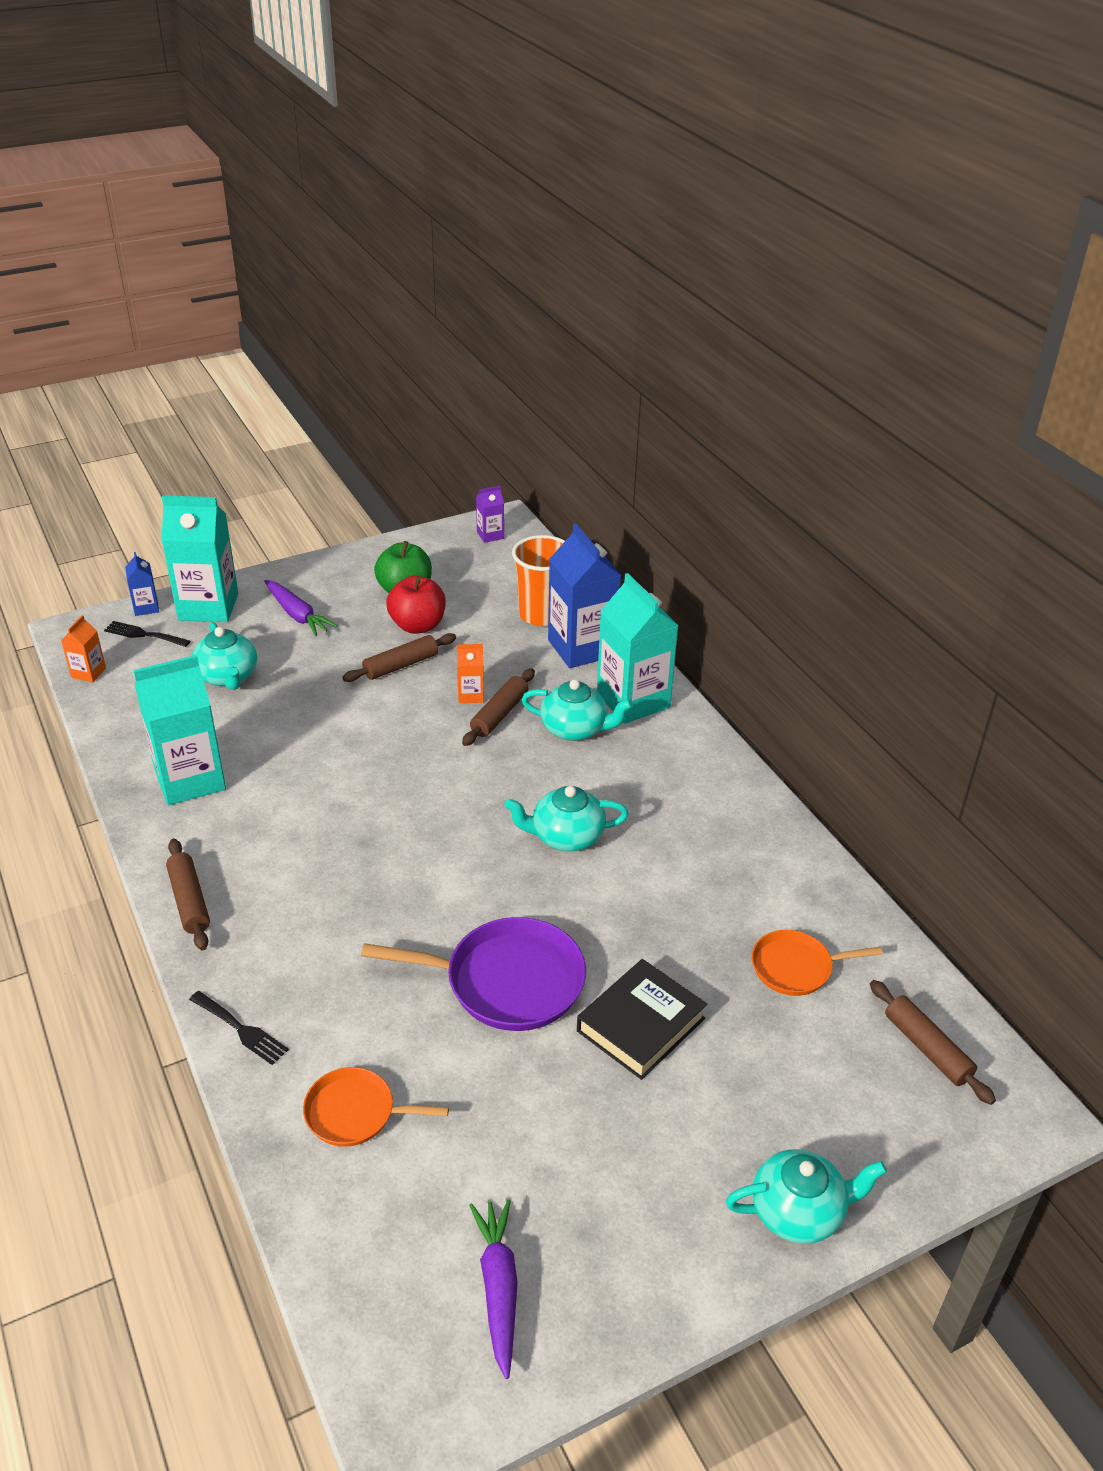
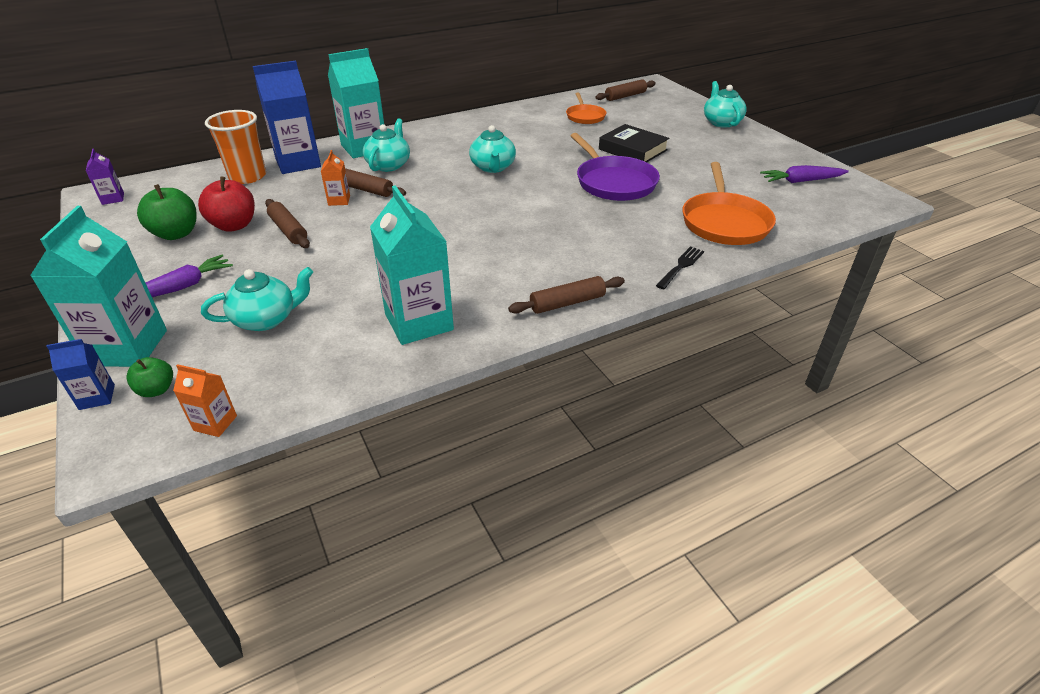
camera: 90 degrees left, 0 degrees up
(143, 634) = (156, 390): black fork -> green apple
(355, 1112) = (724, 222): orange pan -> orange pan, size x1.68
(507, 981) = (614, 182): purple pan -> purple pan turned 150 degrees clockwise

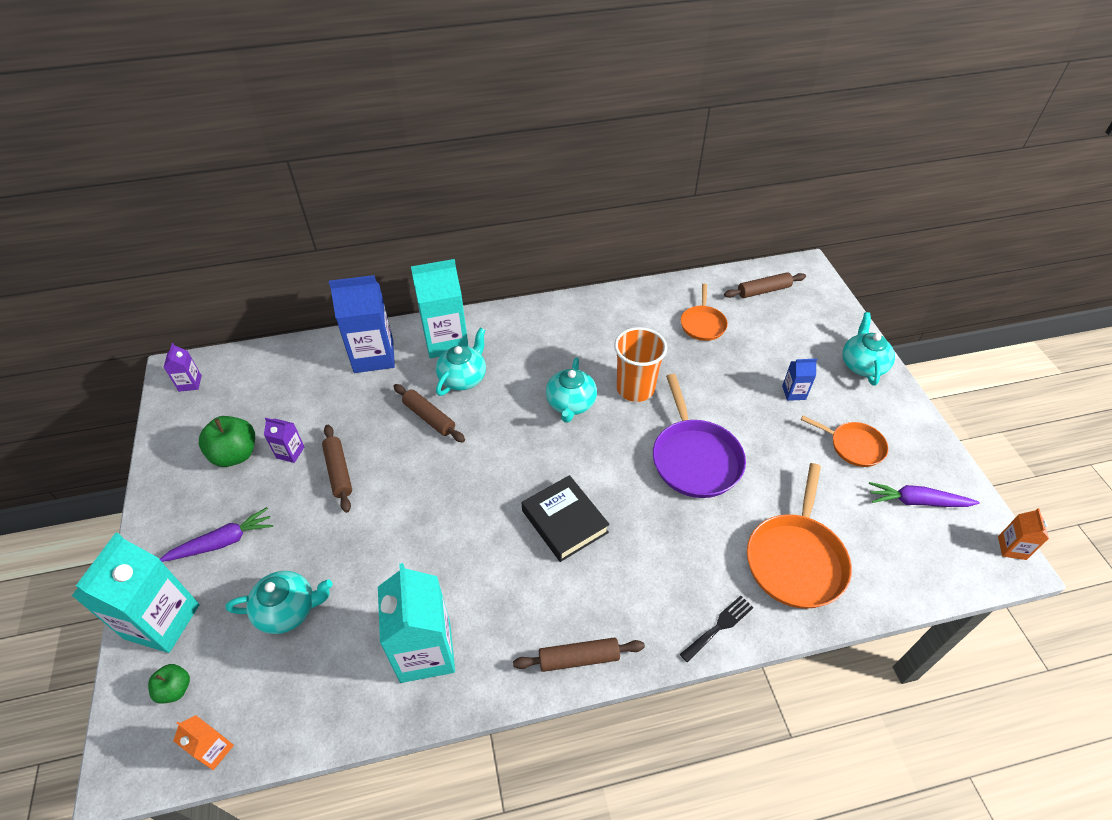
camera: 15 degrees right, 10 degrees up
(97, 397) = (126, 685): blue carton -> blue carton (794, 393)
(234, 225) = (290, 452): red apple -> purple carton
(247, 176) = (320, 371): orange cup -> orange cup (635, 388)
(339, 200) = (398, 431): orange carton -> orange carton (1011, 548)
(632, 150) = (737, 400): black book -> black book (564, 521)
(737, 161) = (854, 446): none -> orange pan

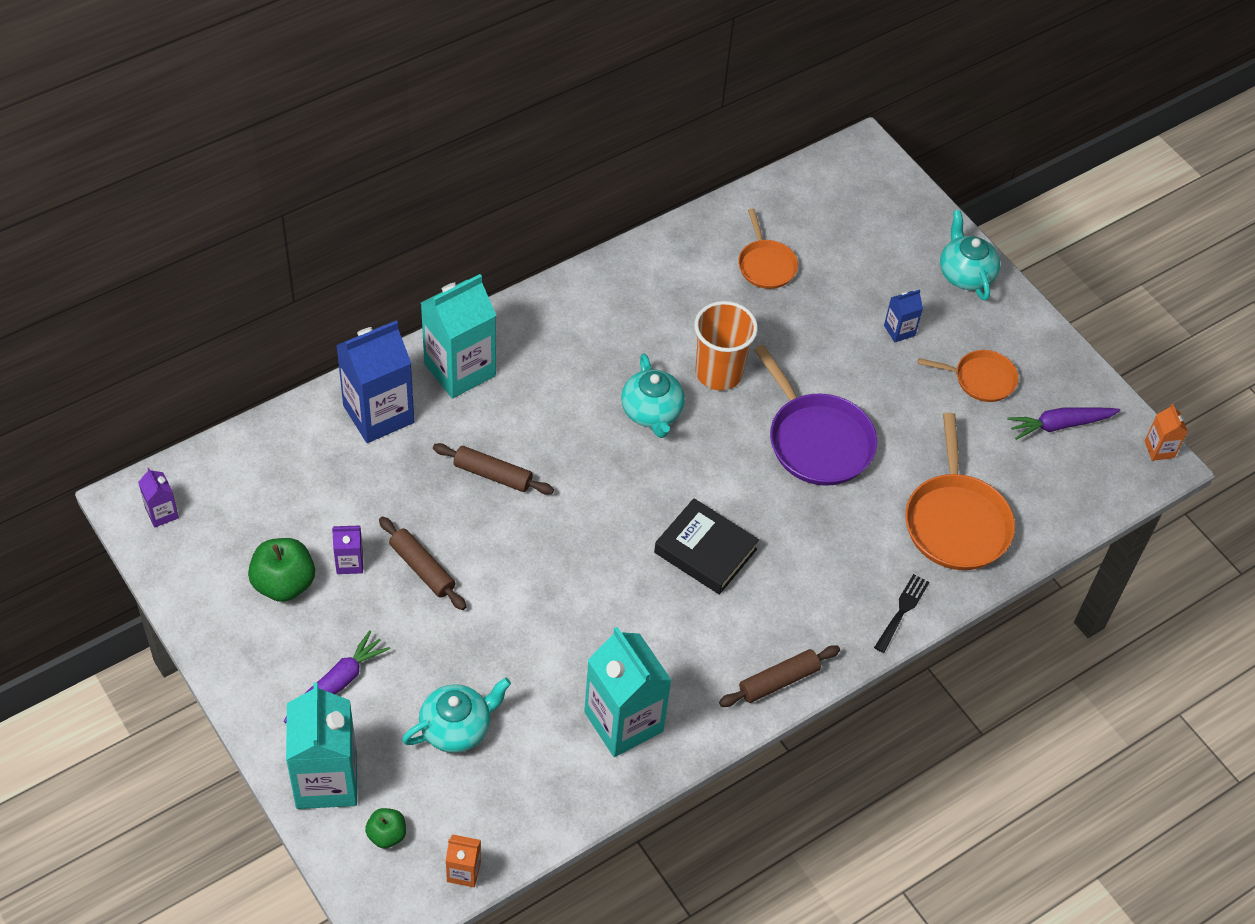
camera: 25 degrees left, 5 degrees up
(463, 378) = (507, 413): turquoise teapot -> none
(763, 291) = (823, 198): brown rolling pin -> none

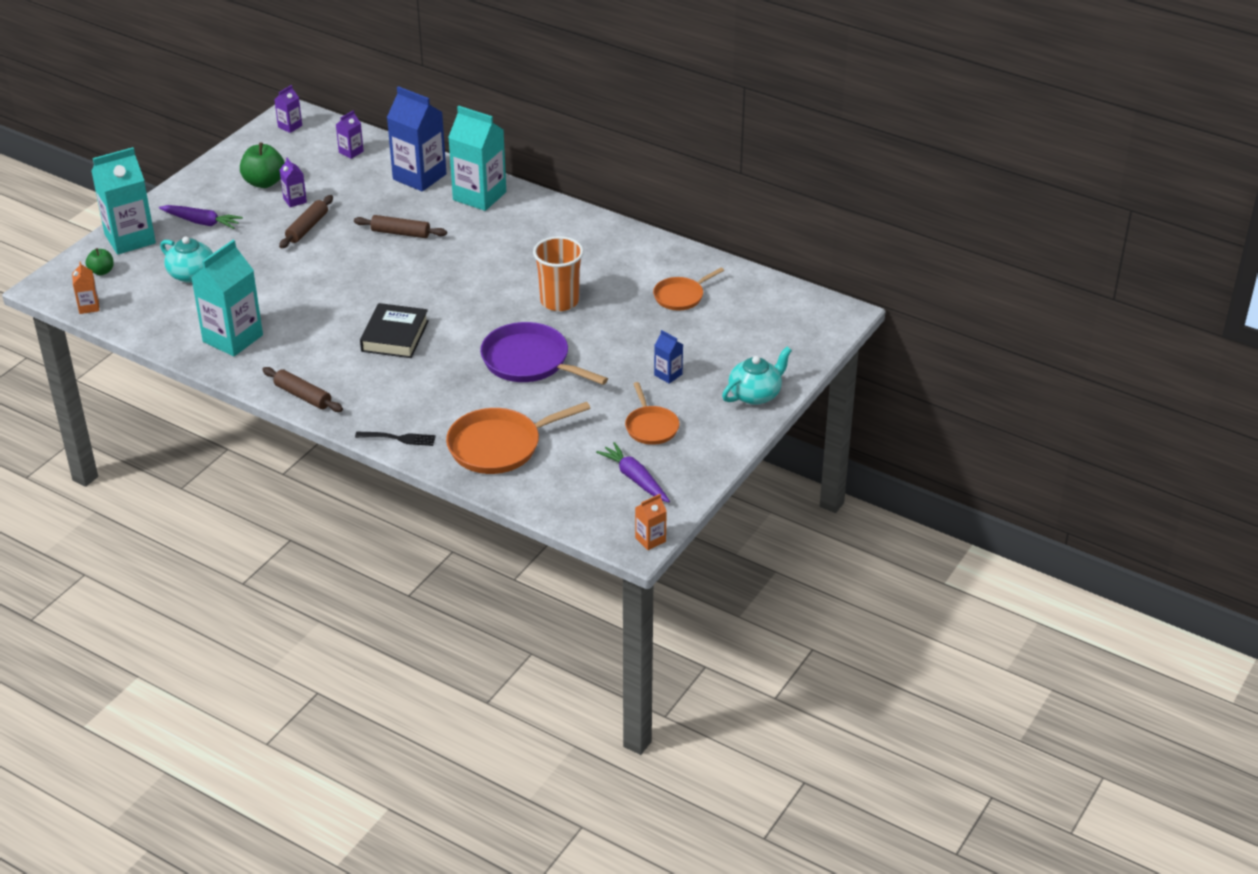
camera: 70 degrees right, 15 degrees down
(272, 466) = (351, 152): none -> purple carton
(493, 475) = (400, 233): brown rolling pin -> brown rolling pin turned 75 degrees counterclockwise
(652, 412) = (501, 282): turquoise teapot -> none
(817, 441) = (529, 361): purple pan -> purple pan turned 90 degrees clockwise

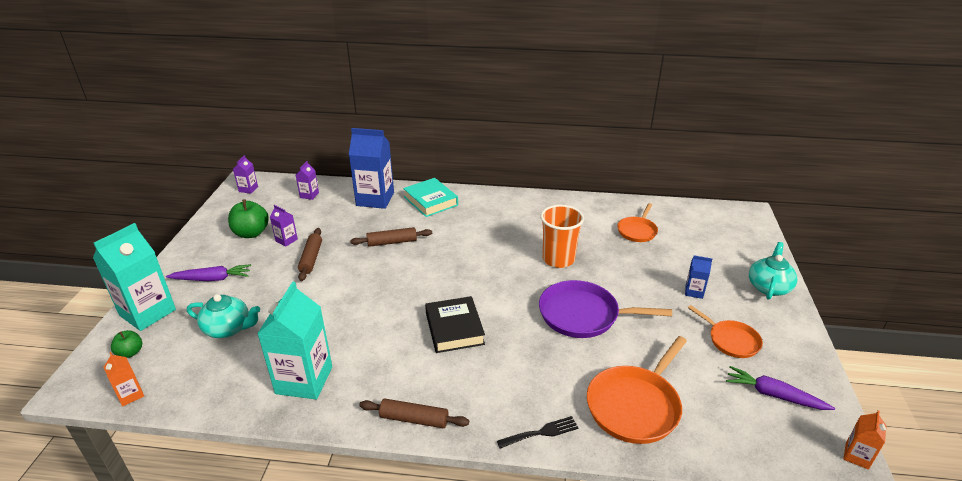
camera: 25 degrees left, 5 degrees down
(479, 196) = (430, 201): turquoise carton -> turquoise book

